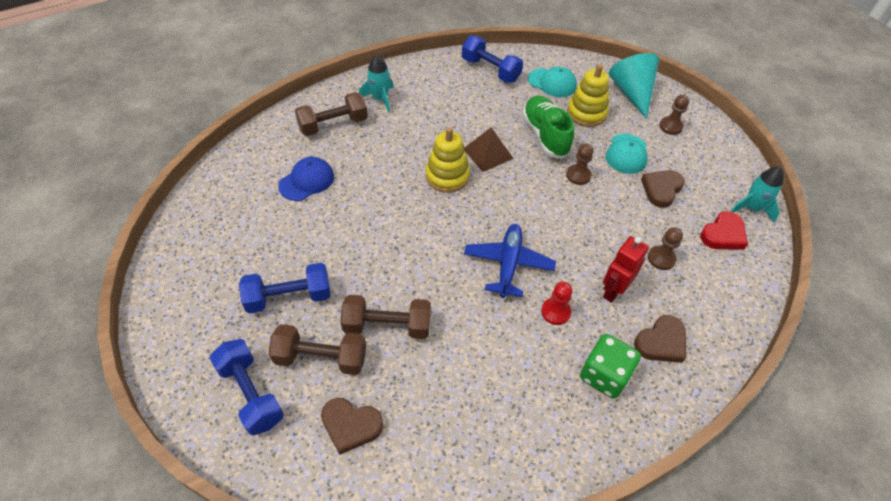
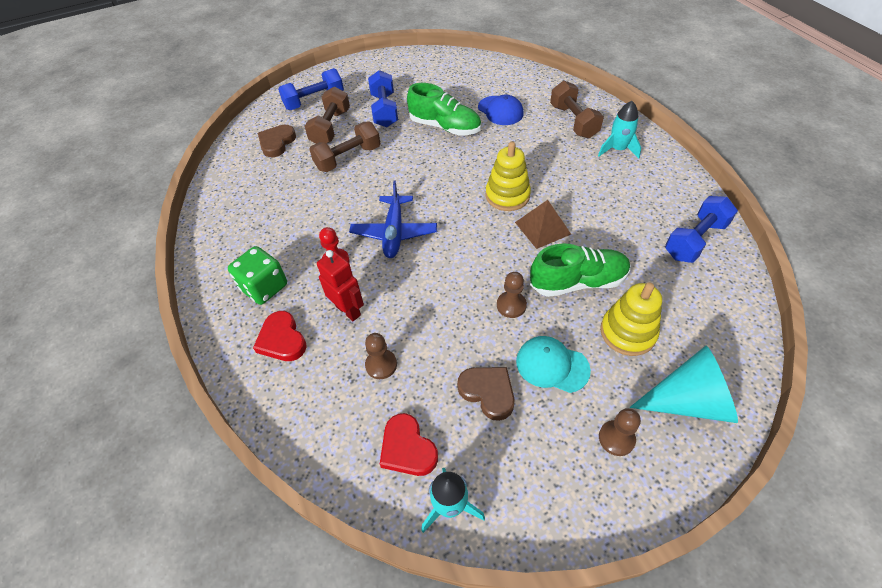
camera: 100 degrees right, 0 degrees up
(332, 230) = (445, 127): none -> green shoe
(387, 326) = (348, 158): brown dumbbell -> brown dumbbell turned 45 degrees clockwise
(508, 264) = (394, 233): blue plane -> blue plane turned 75 degrees clockwise
(552, 83) = (685, 302): turquoise cap -> none
(661, 342) = (282, 340): brown heart -> red heart

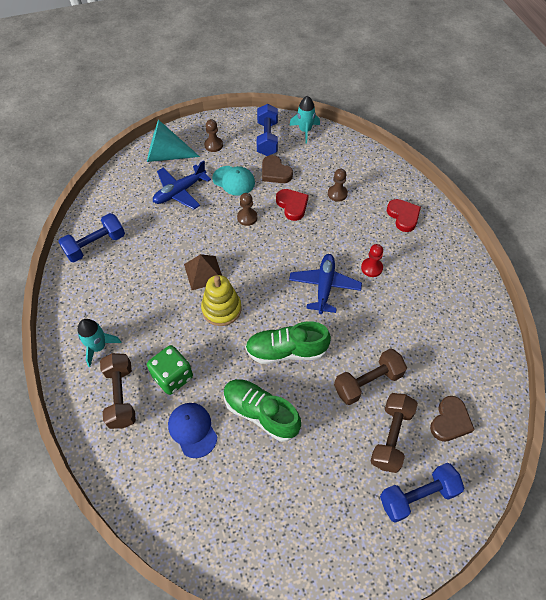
camera: 175 degrees left, 5 degrees up
(264, 287) = (424, 254): green dice -> green dice (172, 377)
(348, 310) = (359, 229): red robot -> none
(384, 110) = (328, 458): blue dumbbell -> blue dumbbell (267, 138)
(407, 448) = (324, 154): red heart -> red heart (292, 205)
(578, 282) = (196, 227): green shoe -> green shoe (286, 351)
(627, 332) = (180, 192): yellow stacking toy -> blue plane

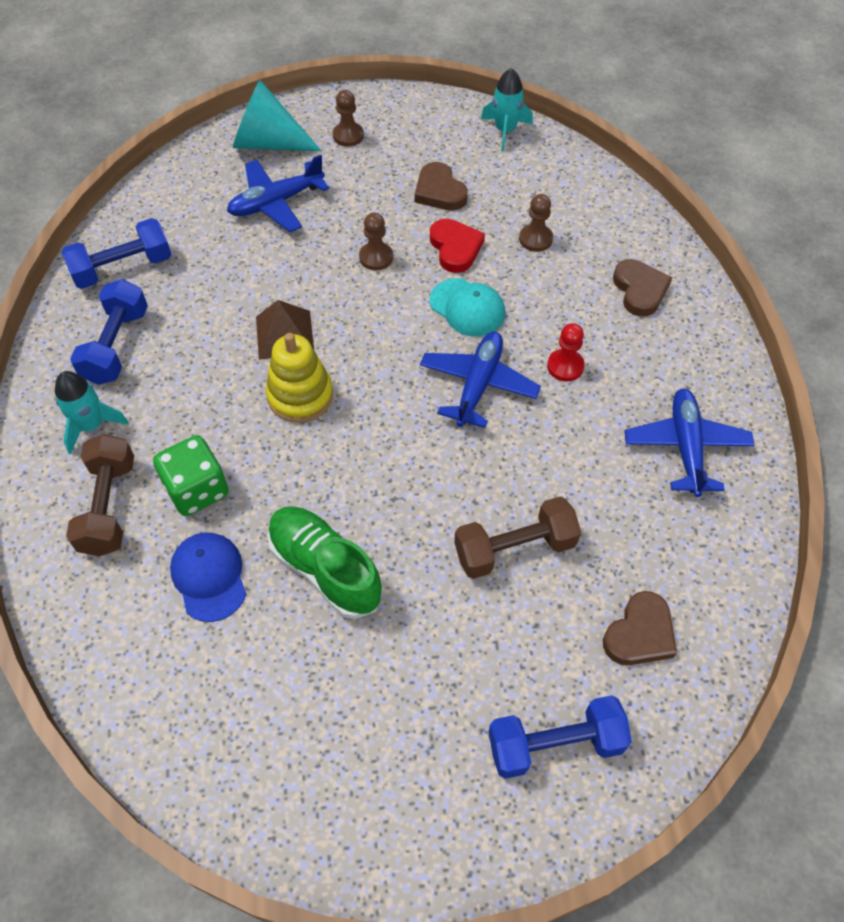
camera: 10 degrees right, 0 degrees up
(233, 180) = (368, 196): turquoise cap -> turquoise cap (467, 308)
(267, 138) = (439, 136): blue dumbbell -> blue dumbbell (116, 346)
(286, 351) = (390, 477): green shoe -> none
(391, 437) = (532, 642): brown dumbbell -> none
(403, 216) = (640, 290): red heart -> brown heart
(450, 306) = (686, 447): none -> blue plane

